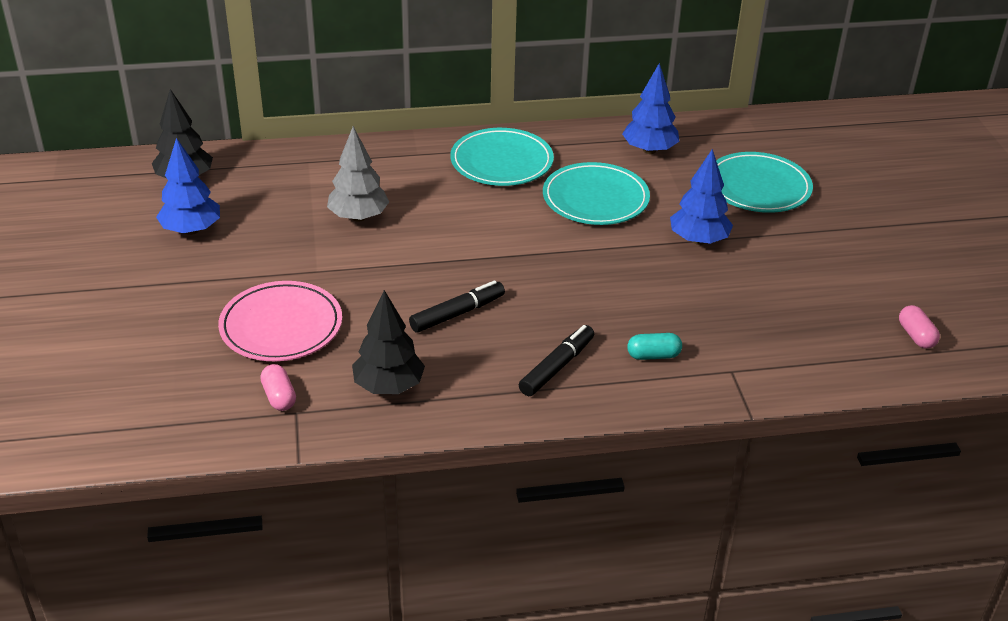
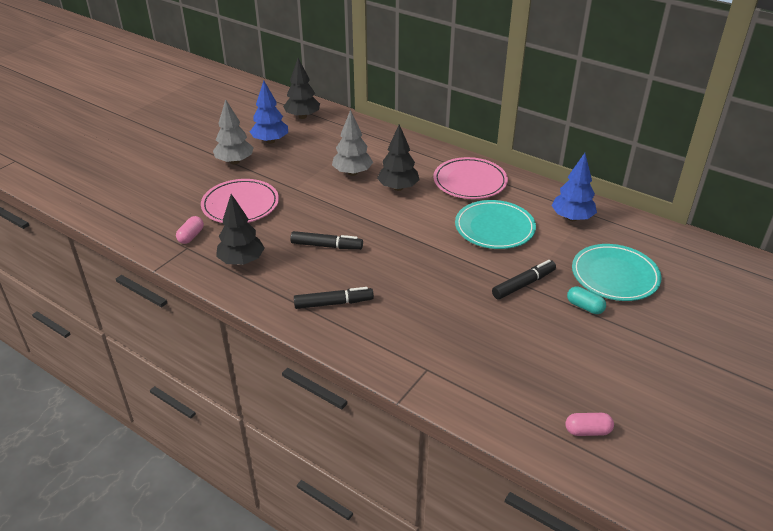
camera: 45 degrees right, 0 degrees up
(185, 279) = (235, 161): none -> grey tree
(436, 207) = (398, 188): none -> black tree
(501, 162) = (470, 182): turquoise plate -> pink plate
(653, 355) = (394, 331): turquoise capsule -> turquoise capsule (585, 307)
(698, 240) = (523, 284): blue tree -> black marker
(916, 336) = (587, 431): pink capsule -> pink capsule turned 60 degrees clockwise

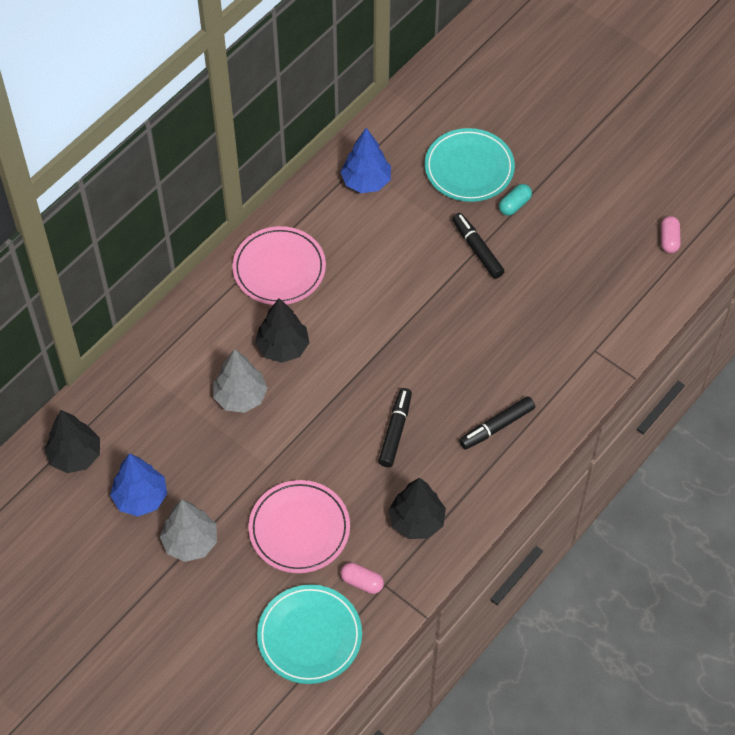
camera: 85 degrees left, 20 degrees up
(333, 303) = (496, 426): black marker -> black marker turned 120 degrees counterclockwise
(494, 228) = (377, 259): turquoise plate -> turquoise plate (309, 636)

